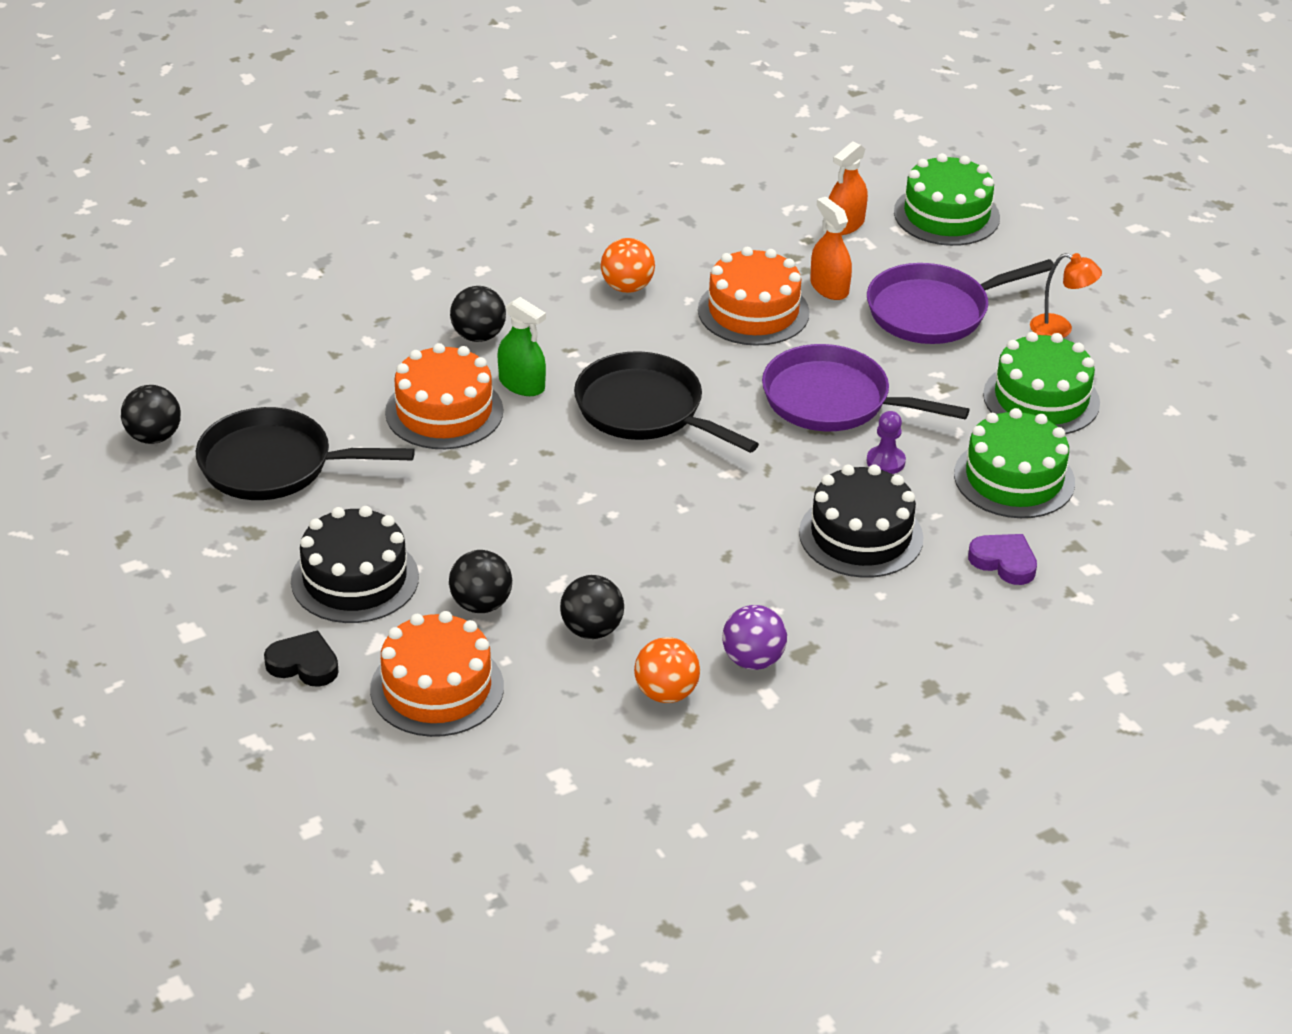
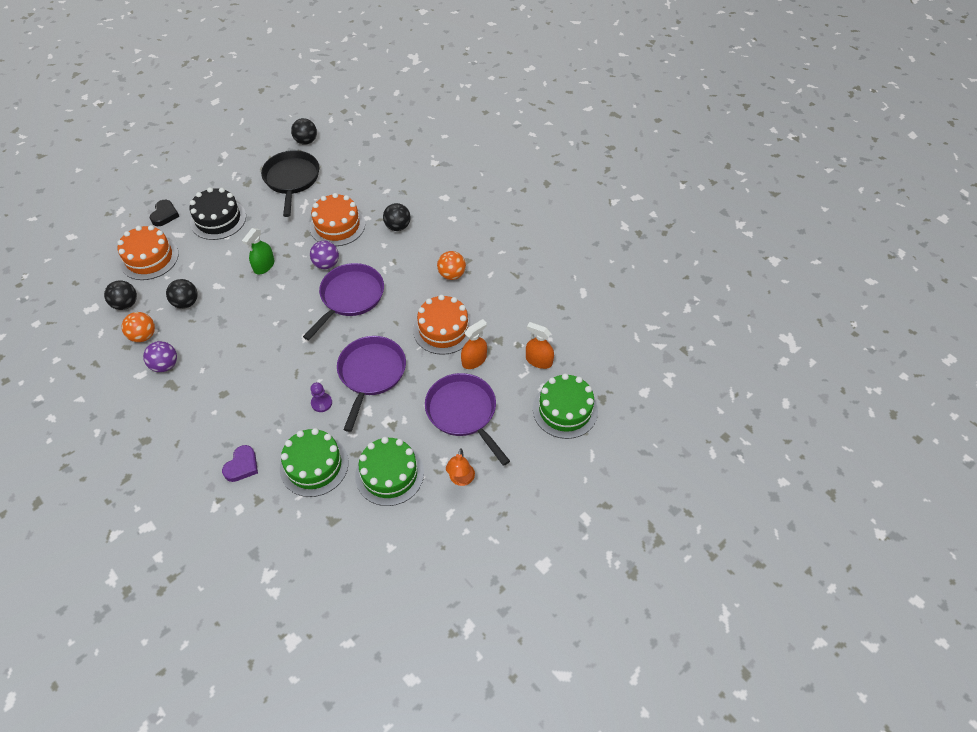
camera: 80 degrees right, 15 degrees up
(481, 604) = (203, 262): black ball -> black ball (126, 304)
(522, 384) = (363, 248): green spray bottle -> green spray bottle (264, 266)
(548, 433) = (326, 264): none -> purple ball
(645, 410) = (350, 297): black pan -> purple pan
(861, 535) = (259, 398): black cake -> none

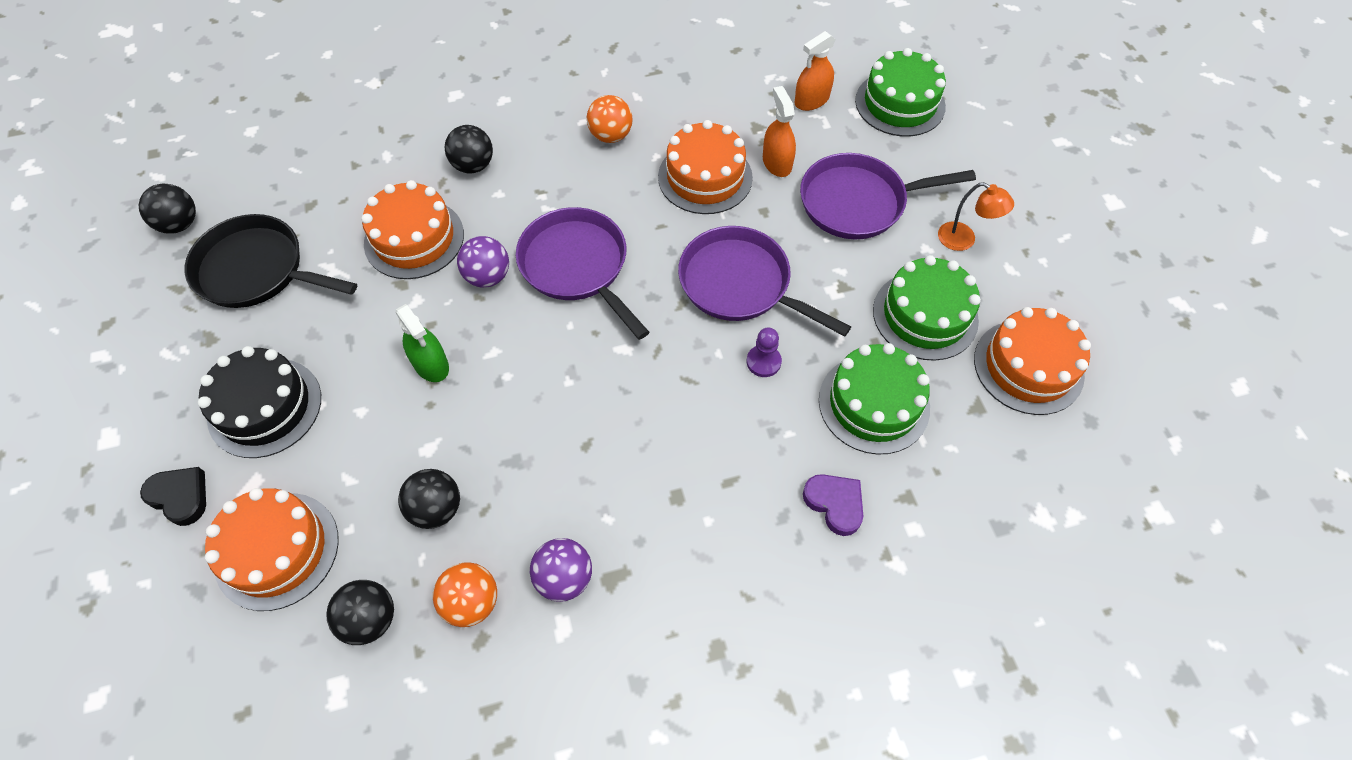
camera: 65 degrees left, 5 degrees up
(374, 542) = (1028, 366): none -> orange cake

